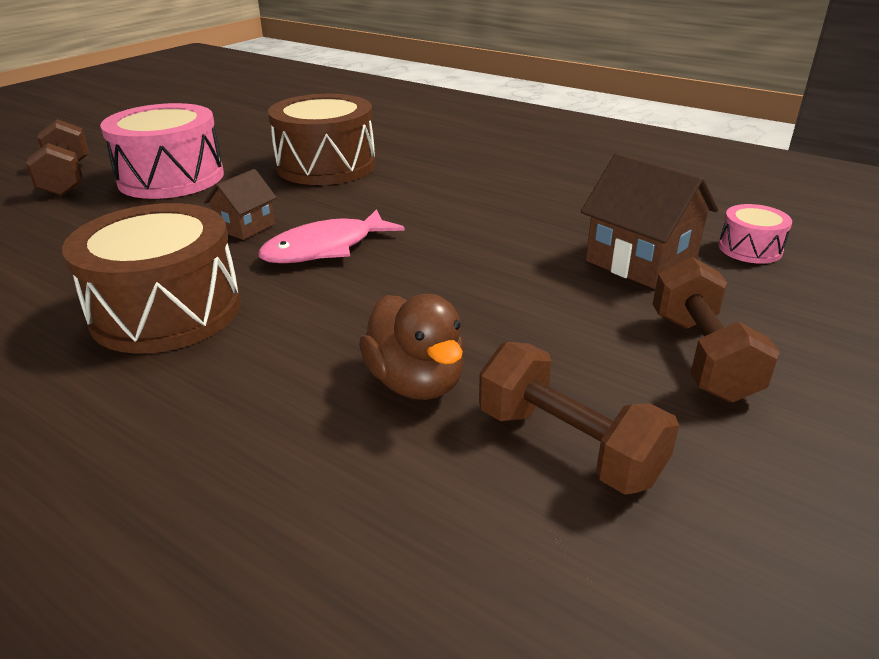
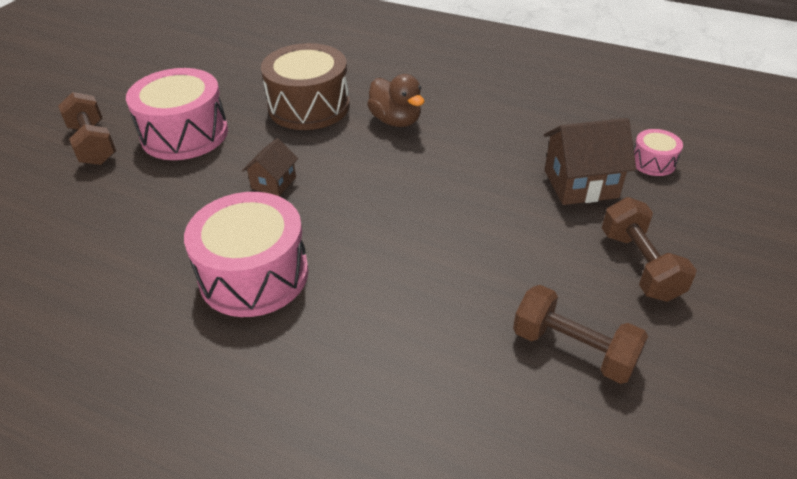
camera: 10 degrees left, 10 degrees up
(166, 311) = (254, 275): brown drum -> pink drum
(325, 248) = (346, 198): pink fish -> none
(416, 382) = (460, 313): brown duck -> brown duck (396, 121)
(640, 261) = (580, 184): brown house -> brown house turned 45 degrees counterclockwise

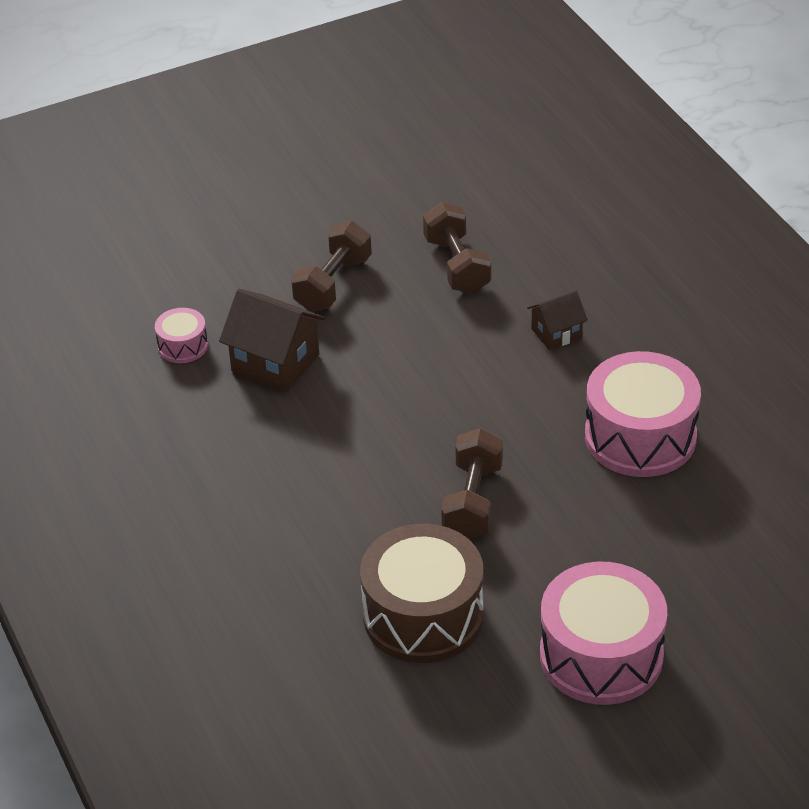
camera: 140 degrees left, 0 degrees up
(93, 144) = (719, 702): brown dumbbell -> brown dumbbell (473, 501)
(273, 183) = (552, 524): brown house -> brown house (556, 333)
(396, 121) = (350, 533): brown duck -> none

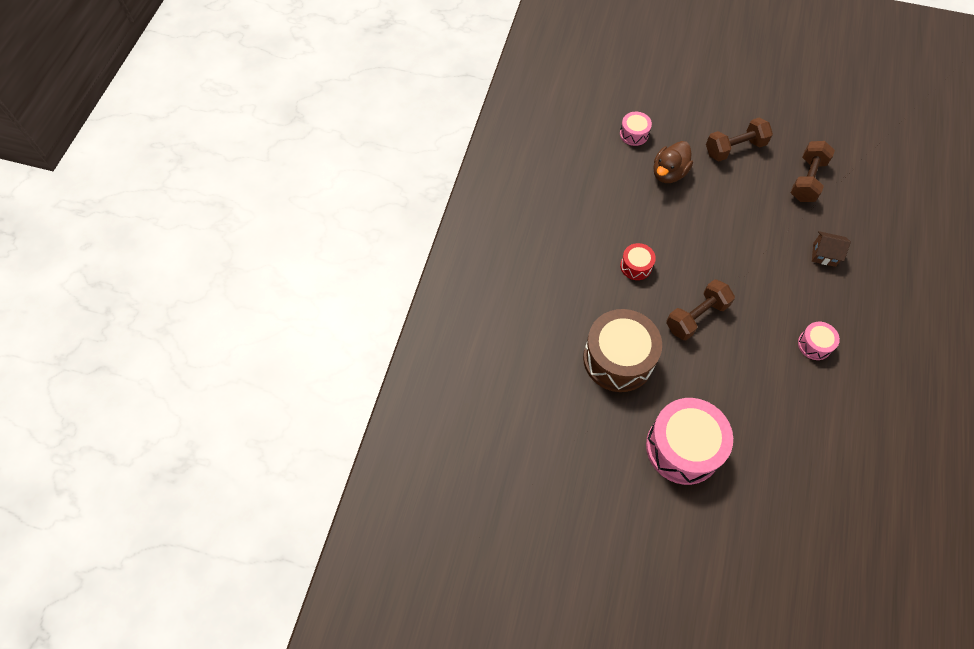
camera: 40 degrees right, 20 degrees up
(275, 363) = (668, 173): brown house -> brown duck
(339, 496) = (636, 266): none -> red drum
(640, 437) = (814, 345): pink drum -> pink drum, size x0.48

